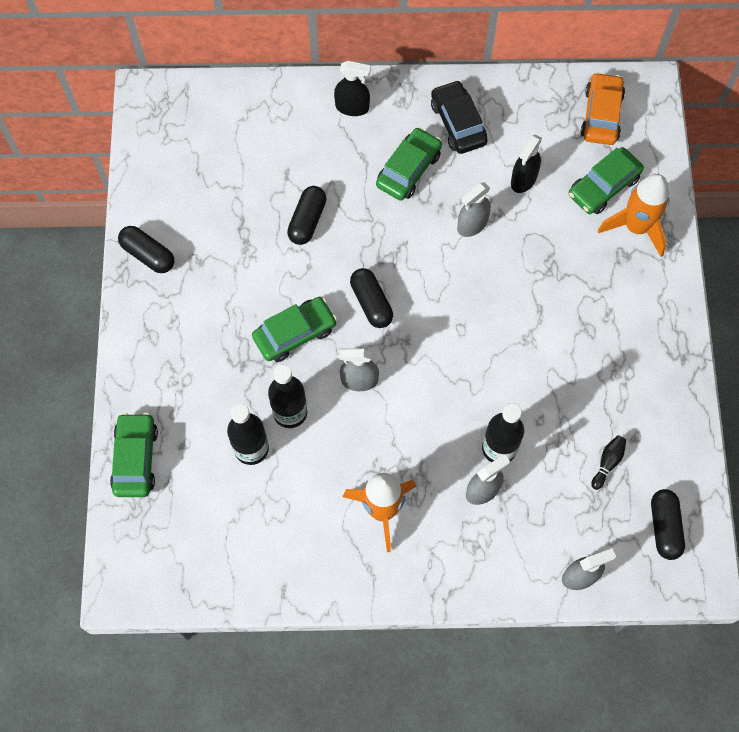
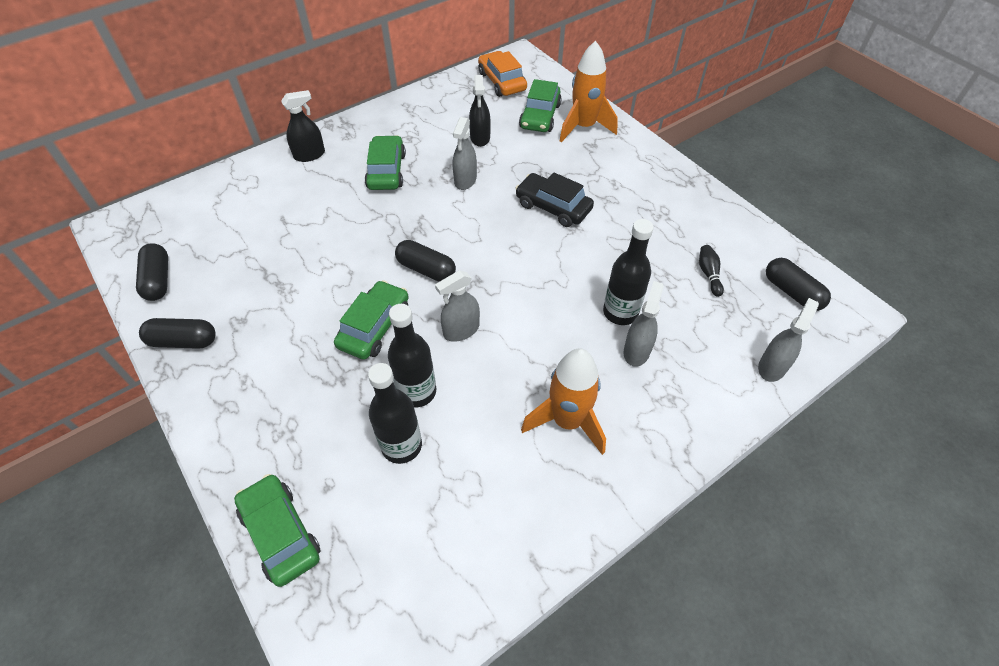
camera: 35 degrees left, 15 degrees down
(307, 221) = (325, 241): black capsule -> black capsule (158, 280)
(458, 123) = (402, 128): black car -> black car (553, 207)

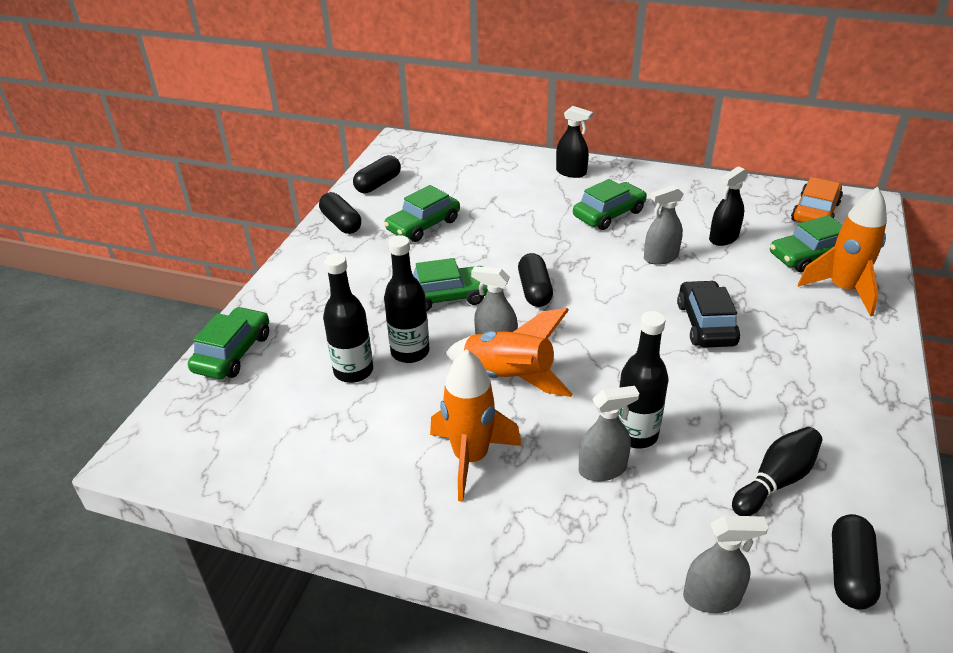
camera: 55 degrees right, 15 degrees down
(262, 285) = (423, 225): none -> green car
(506, 346) = (508, 378): none -> orange rocket
(709, 274) = (775, 481): black bowling pin -> black bowling pin, size x1.60

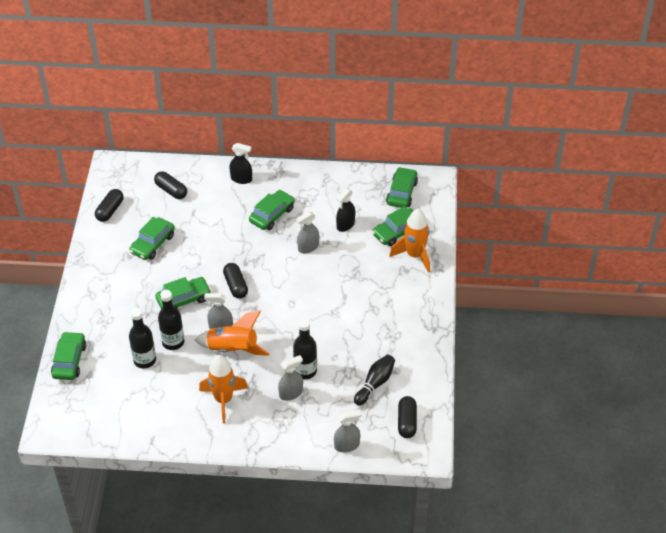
camera: 15 degrees left, 10 degrees up
(341, 223) = (97, 250): black capsule -> black capsule (171, 190)
(705, 324) = (337, 293): black car -> none
(815, 212) = (401, 193): orange car -> green car

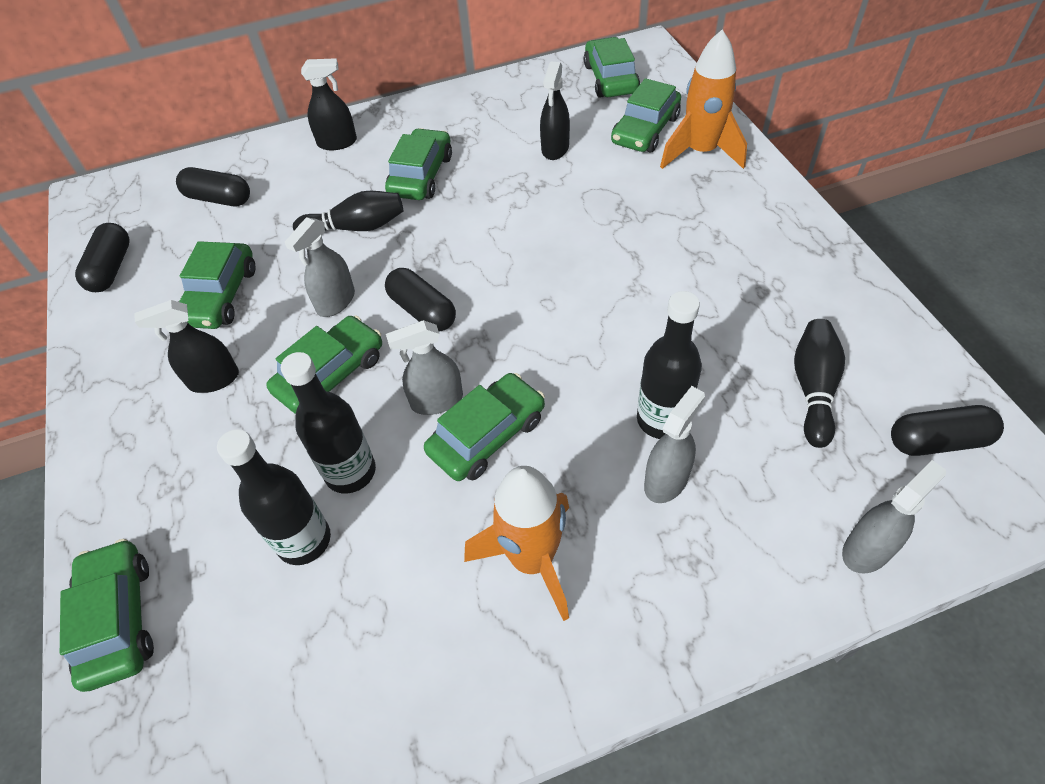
camera: 20 degrees left, 5 degrees up
(135, 282) = (214, 379): none -> black spray bottle
(227, 232) = (356, 227): none -> black bowling pin
(233, 349) = (487, 435): orange rocket -> green car
(308, 247) = (515, 201): grey spray bottle -> grey spray bottle (336, 302)
(407, 422) = (937, 441): black capsule -> black capsule turned 75 degrees counterclockwise

